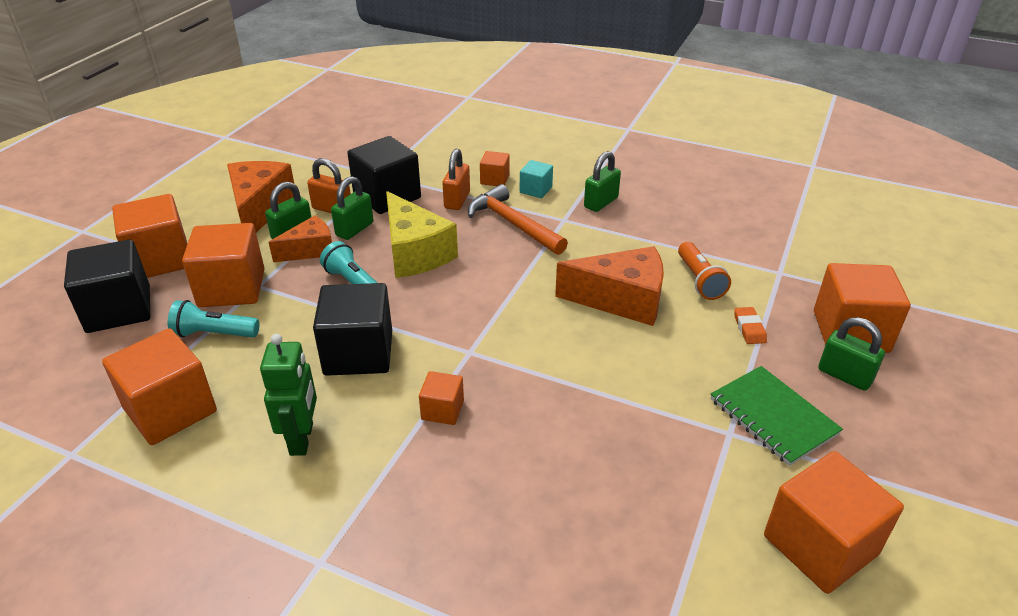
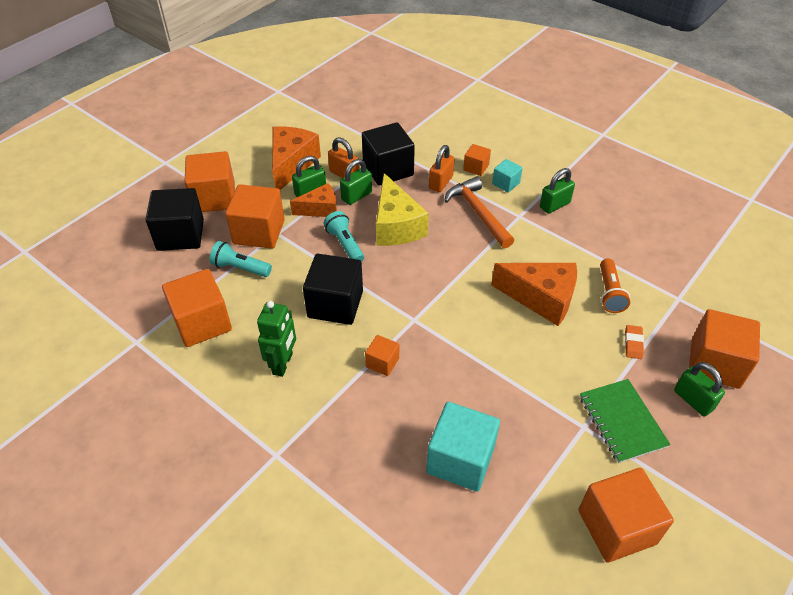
camera: 15 degrees right, 10 degrees up
(586, 508) = (460, 459): none -> turquoise cube

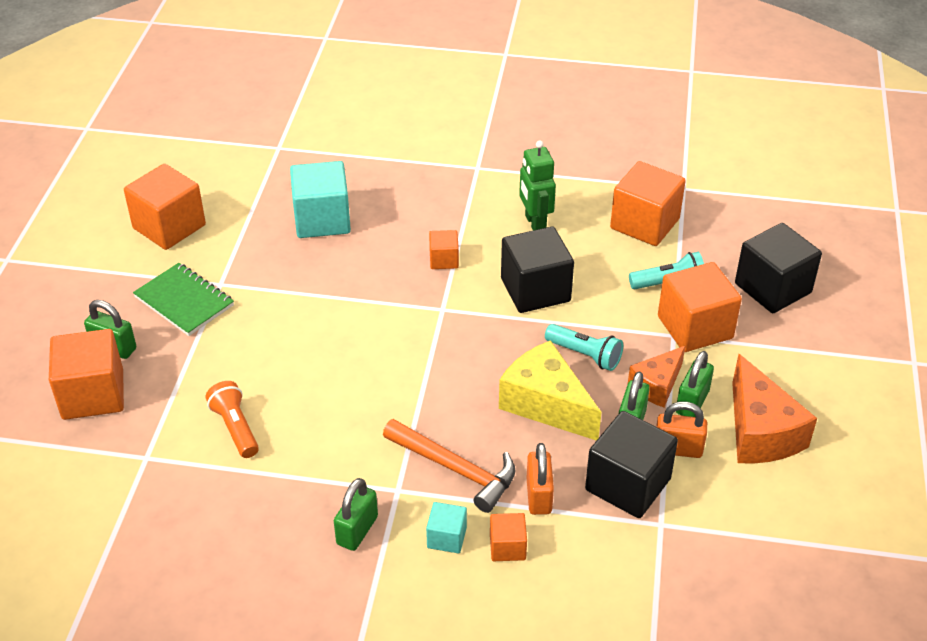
camera: 150 degrees right, 5 degrees down
(214, 198) = (794, 344): orange cube -> none
(541, 298) = (315, 387): orange cheese -> none
(633, 343) = (191, 379): orange eraser -> none

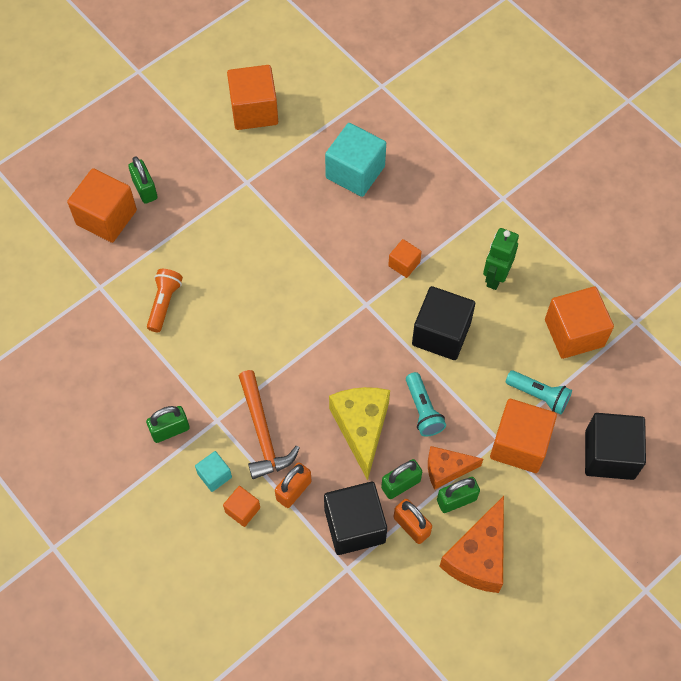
camera: 40 degrees right, 20 degrees up
(184, 301) = (213, 181): green notebook -> none

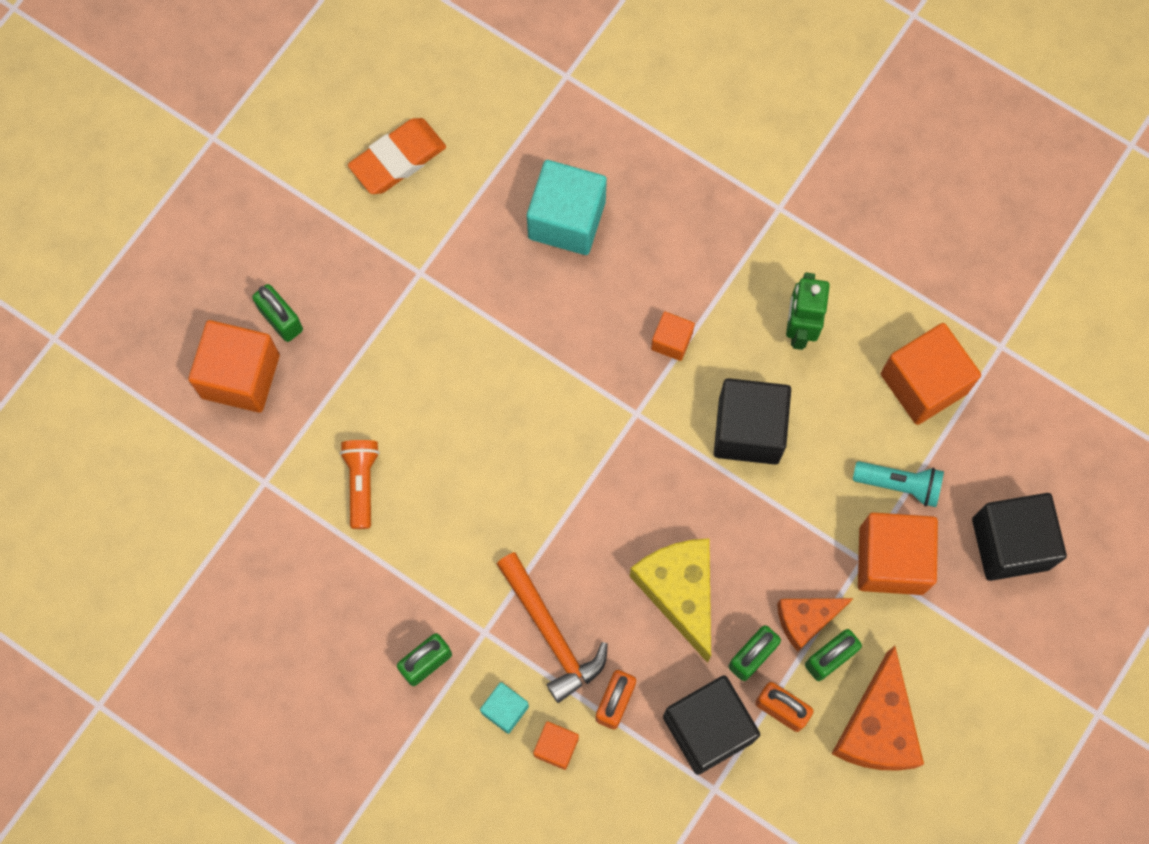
camera: 15 degrees left, 10 degrees up
(254, 110) = (398, 159): orange cube -> orange eraser
(423, 410) = (753, 545): turquoise flashlight -> none

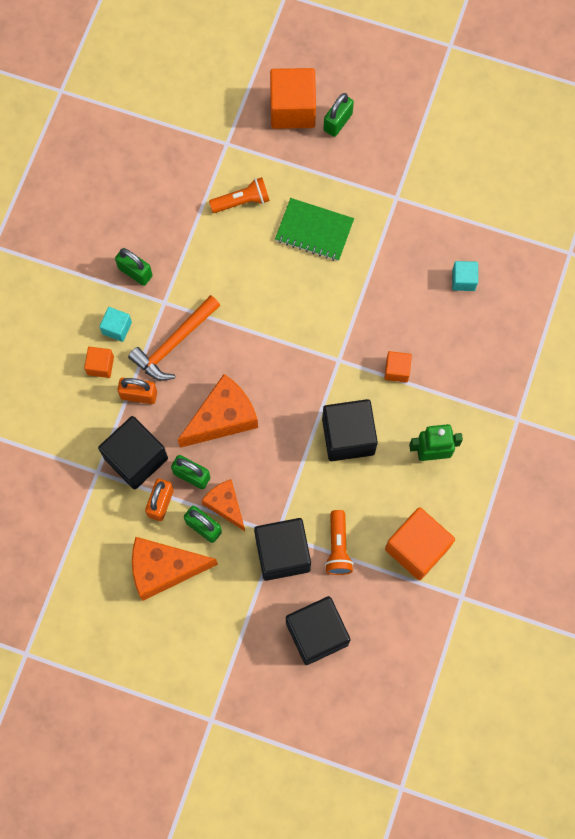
camera: 75 degrees right, 0 degrees up
(398, 159) = (472, 162): orange eraser -> none
(437, 395) = (314, 231): none -> green notebook
(566, 219) = (463, 280): turquoise cube -> turquoise cube, size x0.51
(679, 592) = (223, 418): yellow cheese -> orange cheese
(891, 560) = (282, 553): orange cube -> black cube
(899, 485) = (338, 547): turquoise flashlight -> orange flashlight

